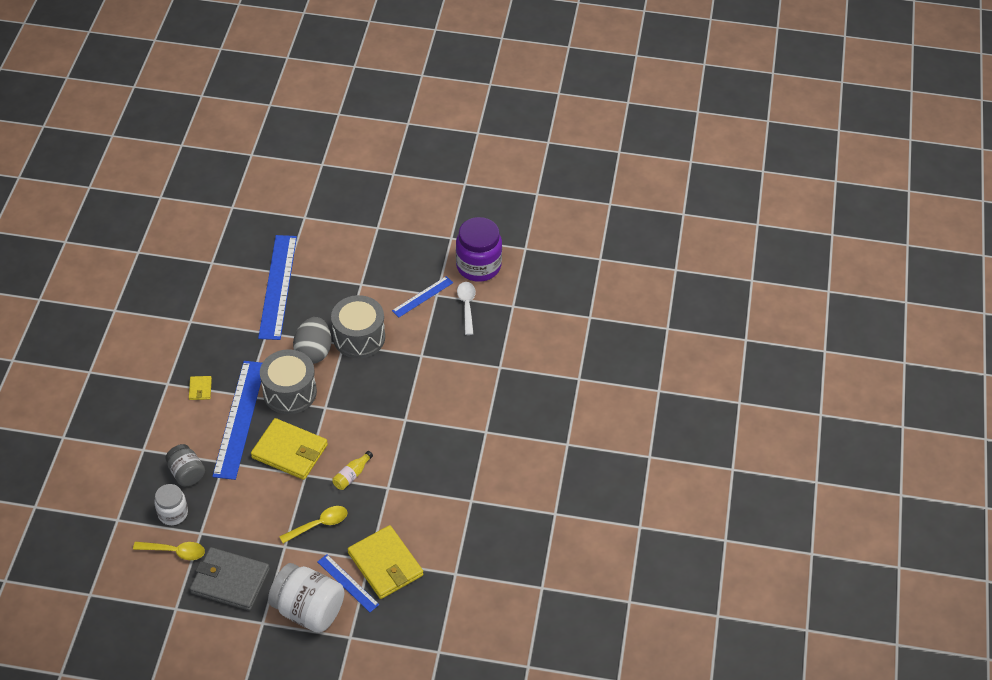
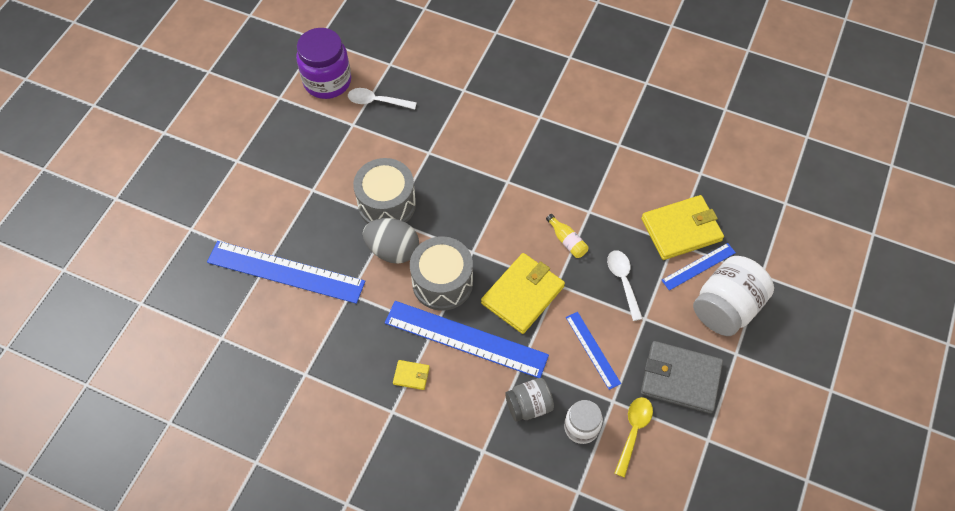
camera: 75 degrees left, 10 degrees up
(230, 581) = (680, 378): grey wallet -> grey wallet turned 75 degrees clockwise
(319, 524) = (623, 281): yellow spoon -> white spoon
(422, 297) = (351, 137): blue ruler -> blue ruler (593, 350)

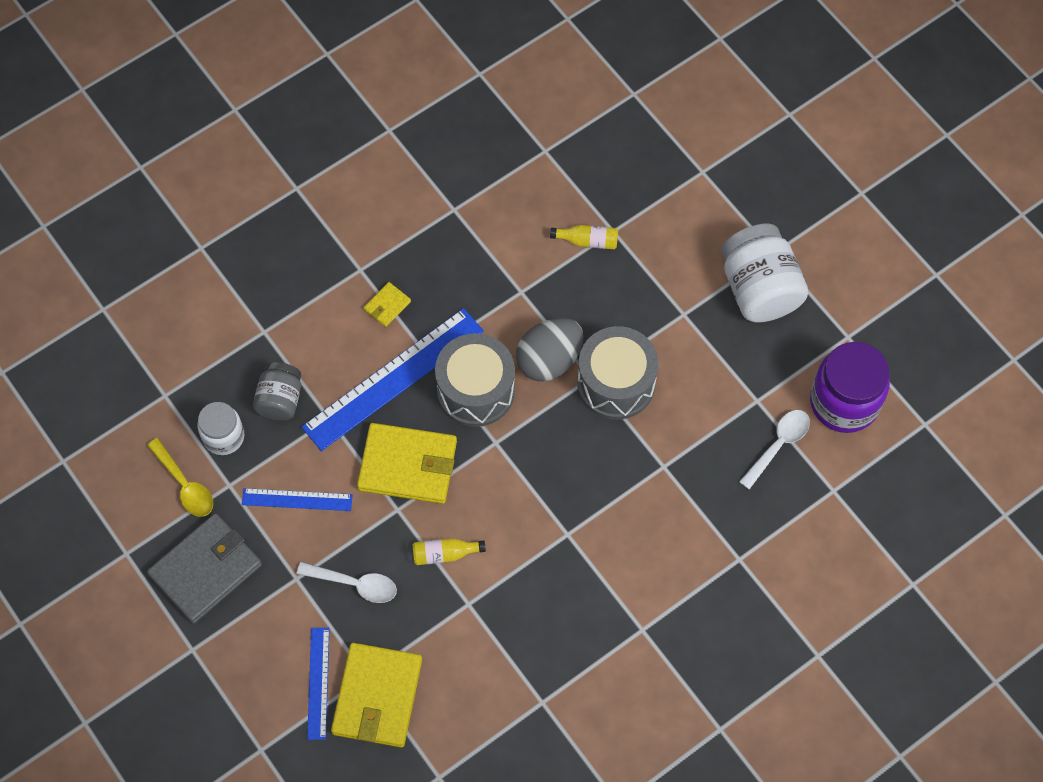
camera: 120 degrees right, 5 degrees up
(285, 272) = (588, 241): blue ruler -> yellow bottle
(523, 295) = (408, 465): yellow wallet -> yellow wallet turned 60 degrees counterclockwise
(726, 307) = (249, 678): white jar -> white jar (759, 289)

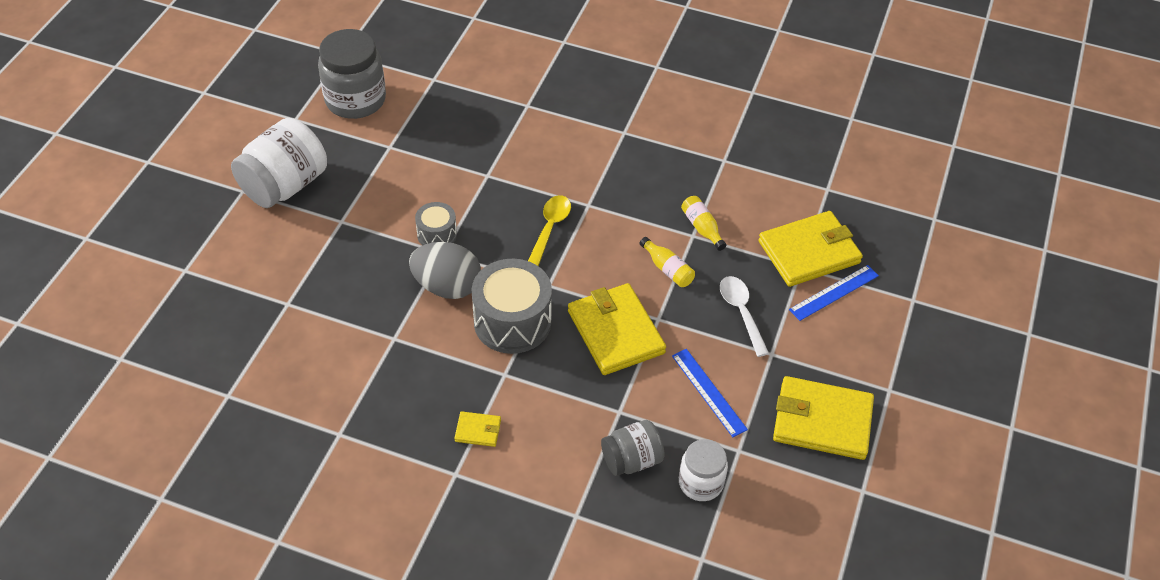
camera: 125 degrees left, 15 degrees down
(185, 484) = (767, 485): yellow spoon -> yellow spoon (550, 228)
(206, 570) = (822, 421): grey wallet -> yellow wallet
(393, 379) = (546, 385): blue ruler -> none
(588, 241) = (310, 316): yellow bottle -> yellow bottle (702, 228)
(616, 383) = (437, 234): grey drum -> grey drum, size x0.54
(778, 445) = (419, 120): white spoon -> none
(844, 402) = (355, 100): purple jar -> grey jar

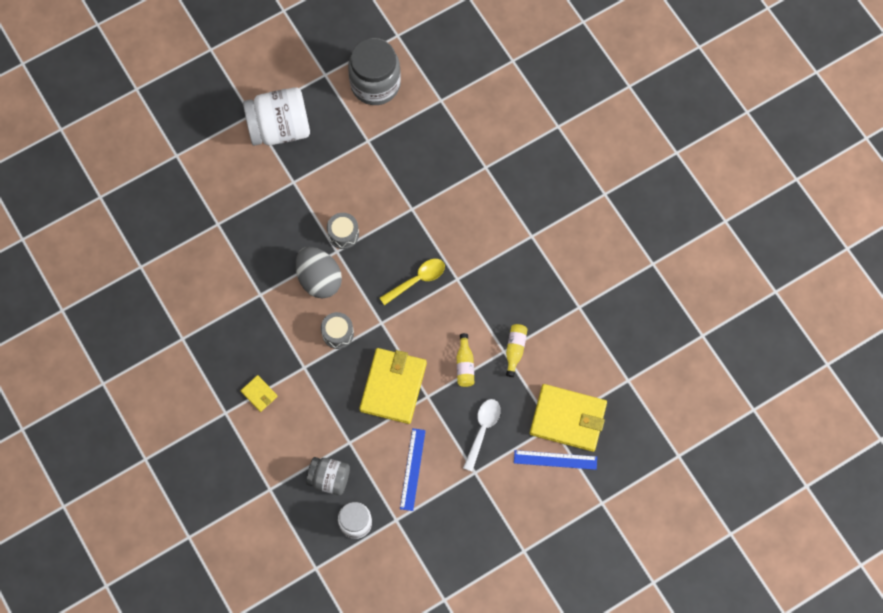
camera: 40 degrees right, 20 degrees up
(512, 321) = (338, 333): grey drum -> grey drum, size x0.54
(822, 421) = (462, 539): yellow wallet -> none

